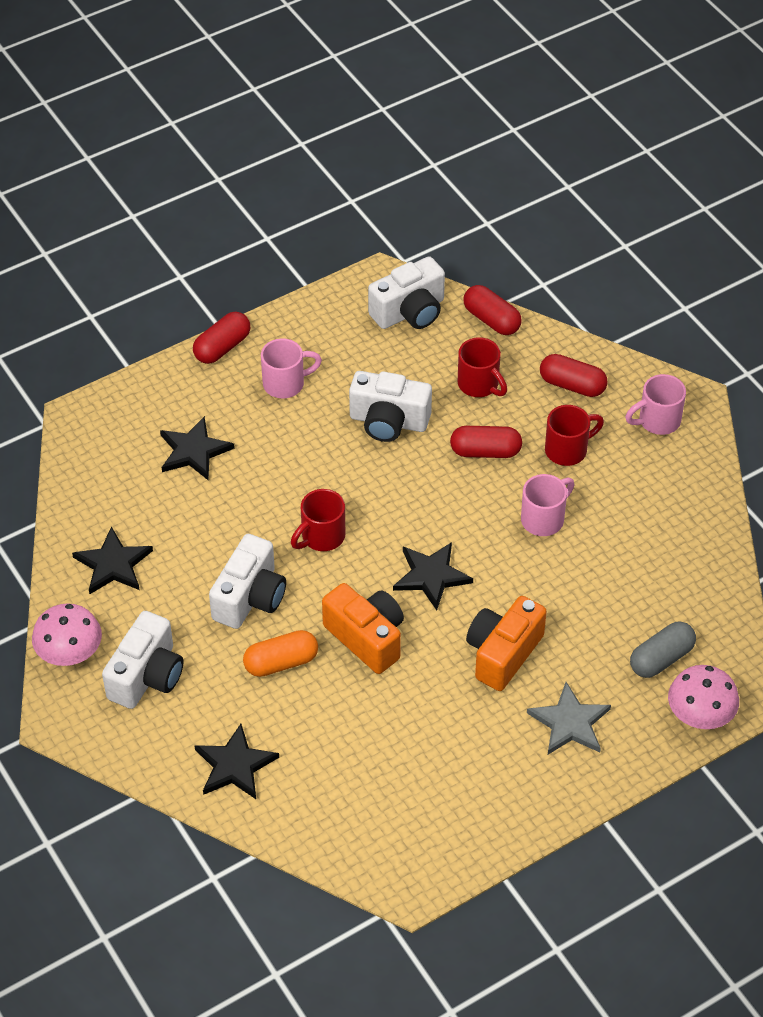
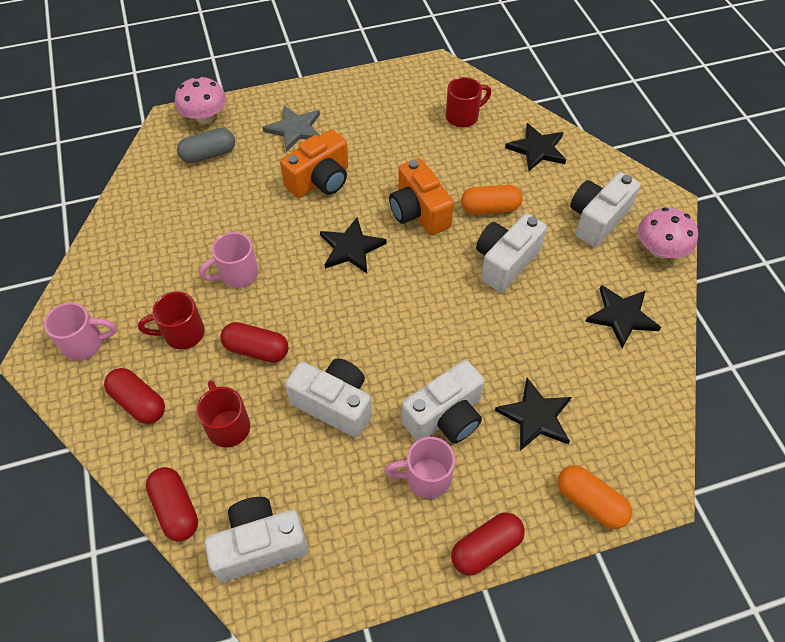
camera: 165 degrees left, 5 degrees up
(137, 396) = (590, 502): none -> orange capsule
(280, 433) = (445, 417): none -> white camera
(321, 537) = (432, 301): red mug -> red mug (463, 116)

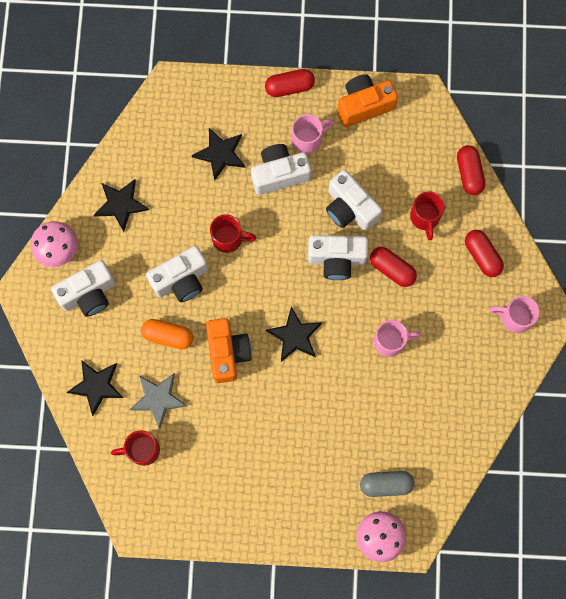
camera: 160 degrees left, 20 degrees up
(182, 333) = (443, 302): red mug -> red mug (229, 239)
(259, 545) = (422, 134): white camera -> white camera (336, 259)
(295, 129) = (300, 489): grey star -> grey star (158, 399)
(320, 181) = (297, 417): orange camera -> orange camera (364, 105)
(425, 477) = (308, 139): pink mug -> pink mug turned 45 degrees counterclockwise
(590, 502) = (214, 91): orange capsule -> none

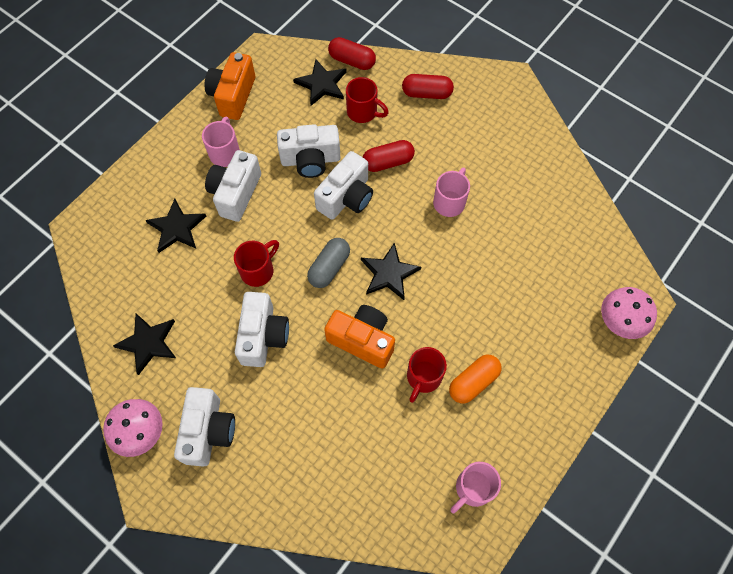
camera: 55 degrees left, 10 degrees down
(96, 386) = (305, 486): black star -> black star (322, 84)
(142, 450) = (400, 483): red mug -> red mug (423, 377)
(158, 399) = (361, 433): grey star -> none
(168, 336) = (307, 383): orange capsule -> orange capsule (473, 382)
(289, 87) = (168, 138): red capsule -> none
(386, 484) = (575, 285): grey capsule -> grey capsule (329, 267)
(514, 317) = (495, 103): pink mug -> pink mug (472, 488)

